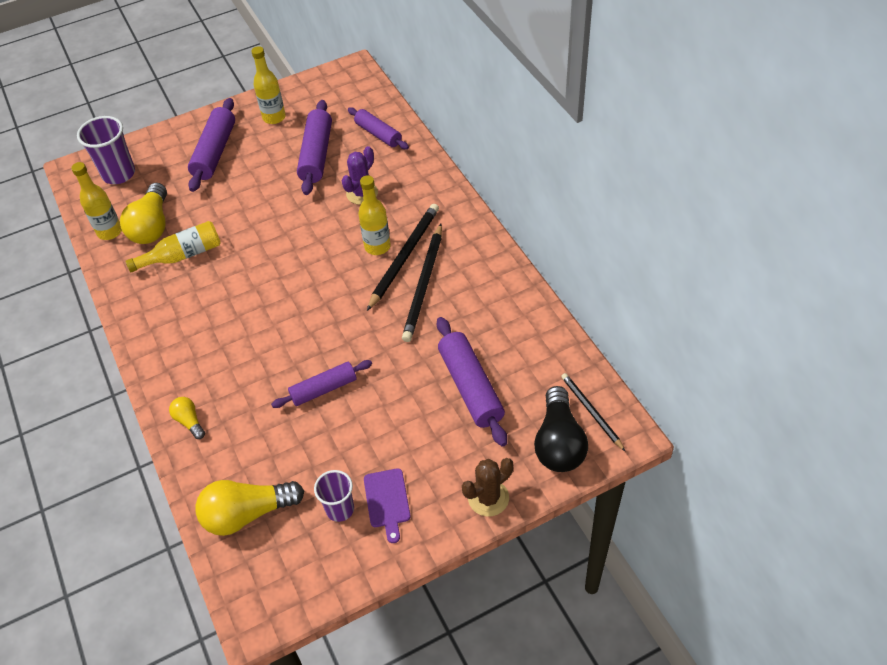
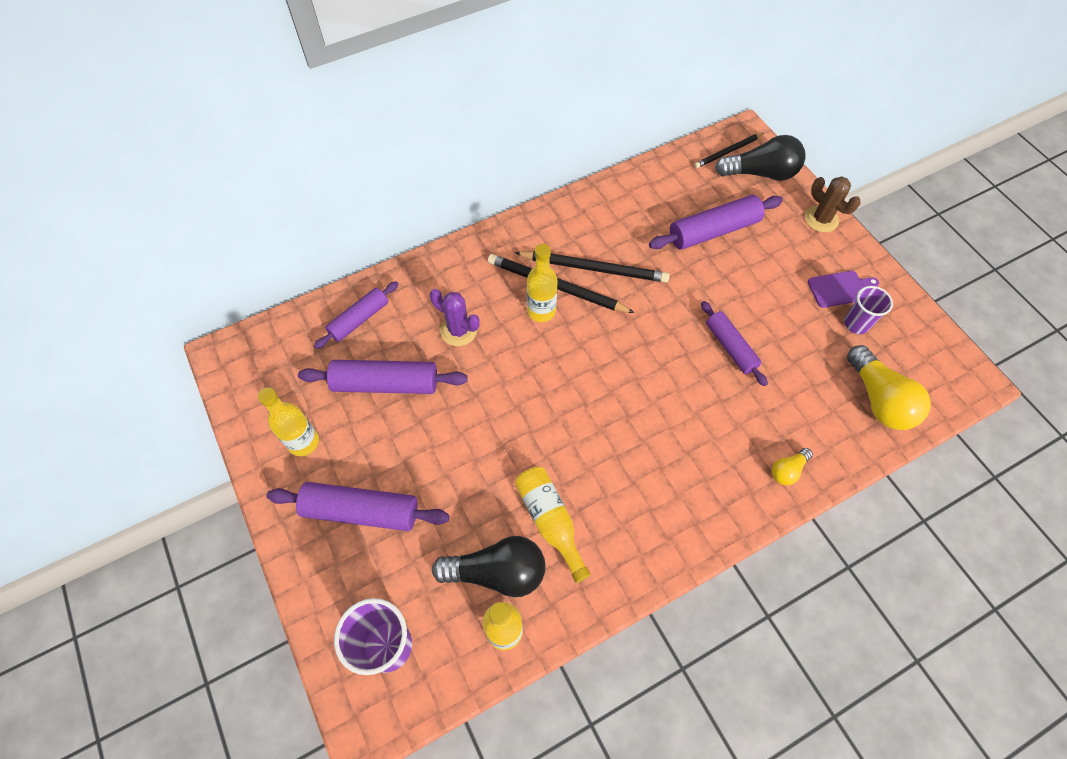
camera: 95 degrees left, 10 degrees up
(152, 226) = (497, 572): yellow light bulb -> black light bulb

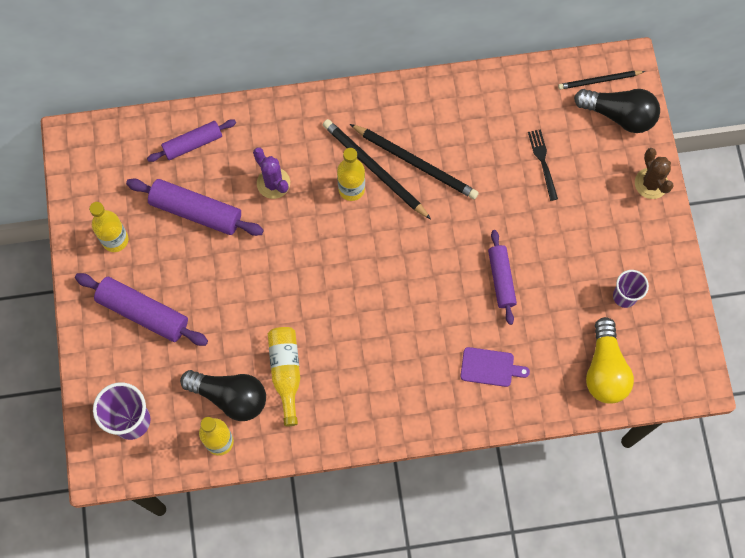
camera: 20 degrees right, 10 degrees up
(713, 231) = (542, 161): purple rolling pin -> black fork
(787, 470) = (495, 400): yellow light bulb -> none
(840, 289) = (629, 258): purple cutting board -> purple cutting board (490, 367)

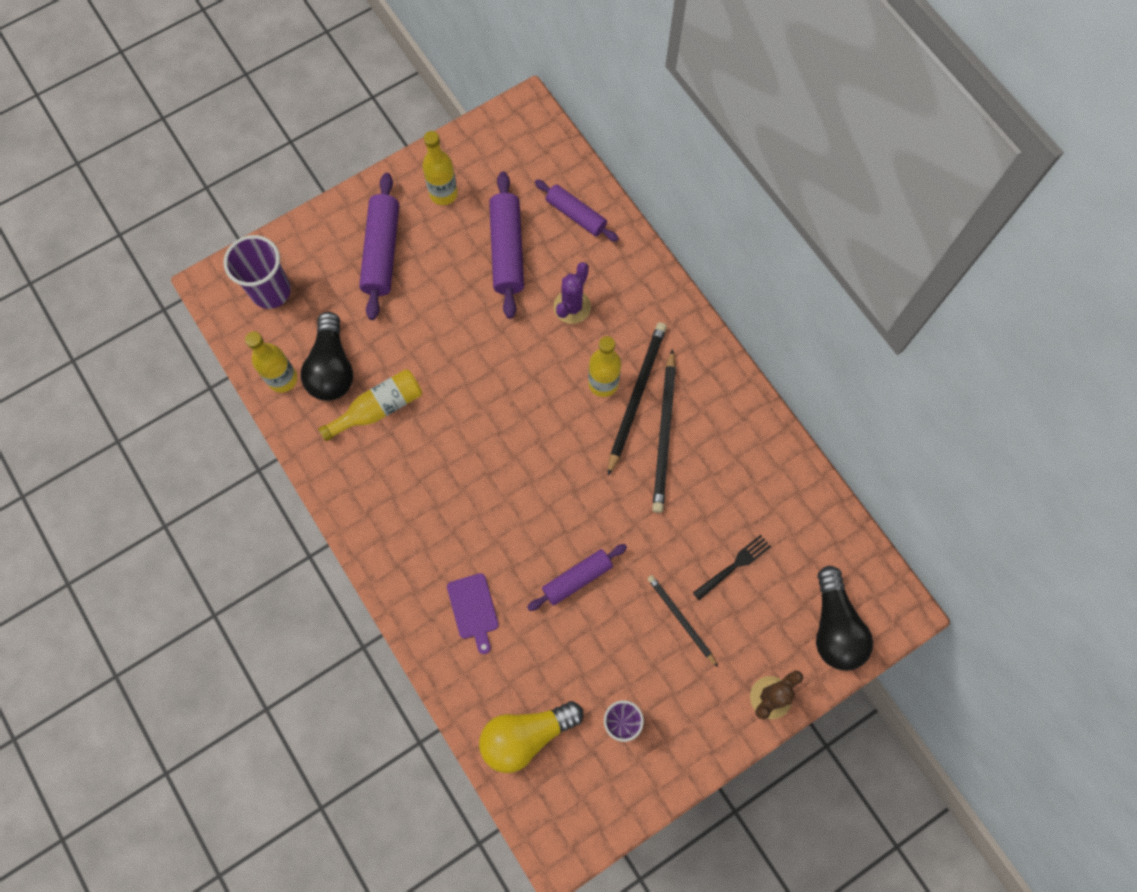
camera: 65 degrees right, 0 degrees up
(599, 81) = (864, 587): black pencil -> black pencil (681, 619)

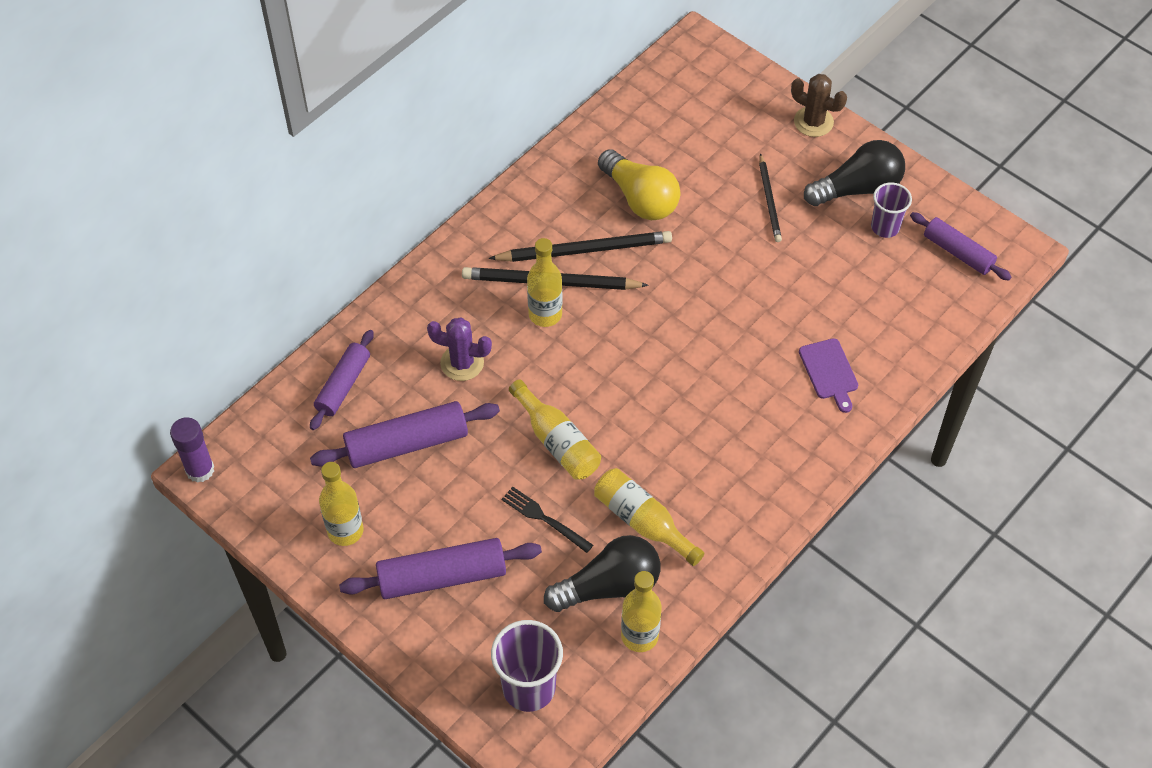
camera: 105 degrees left, 15 degrees down
(473, 609) = (829, 372): purple cutting board -> purple cutting board turned 105 degrees clockwise
(474, 362) = (557, 441): none -> yellow bottle
(526, 735) = (930, 298): yellow light bulb -> yellow light bulb (640, 198)
(528, 106) = (200, 470): none -> purple glue stick
(577, 579) = (763, 291): purple rolling pin -> purple rolling pin (958, 252)
(681, 619) = (769, 200): black pencil -> black pencil turned 45 degrees counterclockwise
(734, 565) = (700, 169): black fork -> black fork (543, 518)
(834, 627) = (730, 87): black light bulb -> black light bulb (857, 188)

